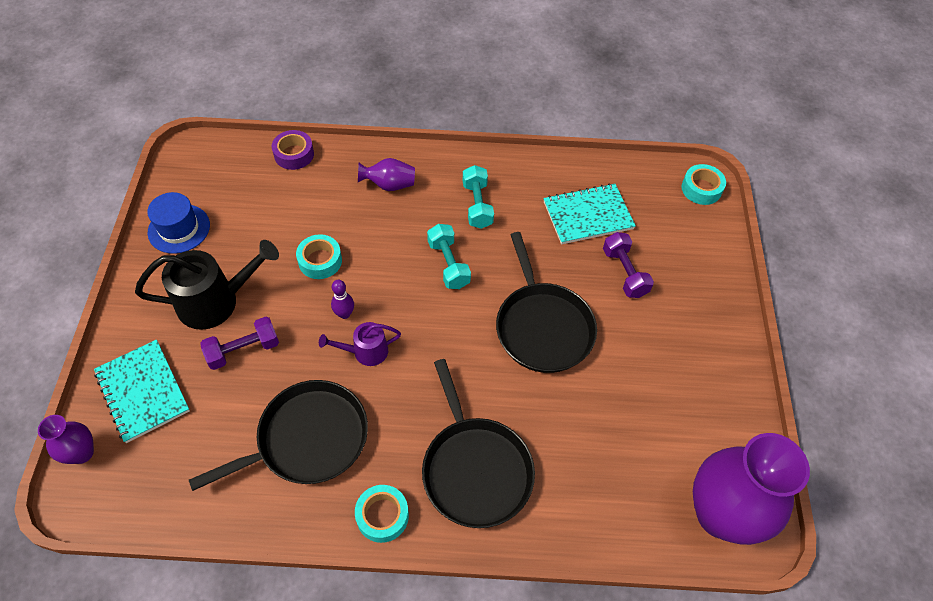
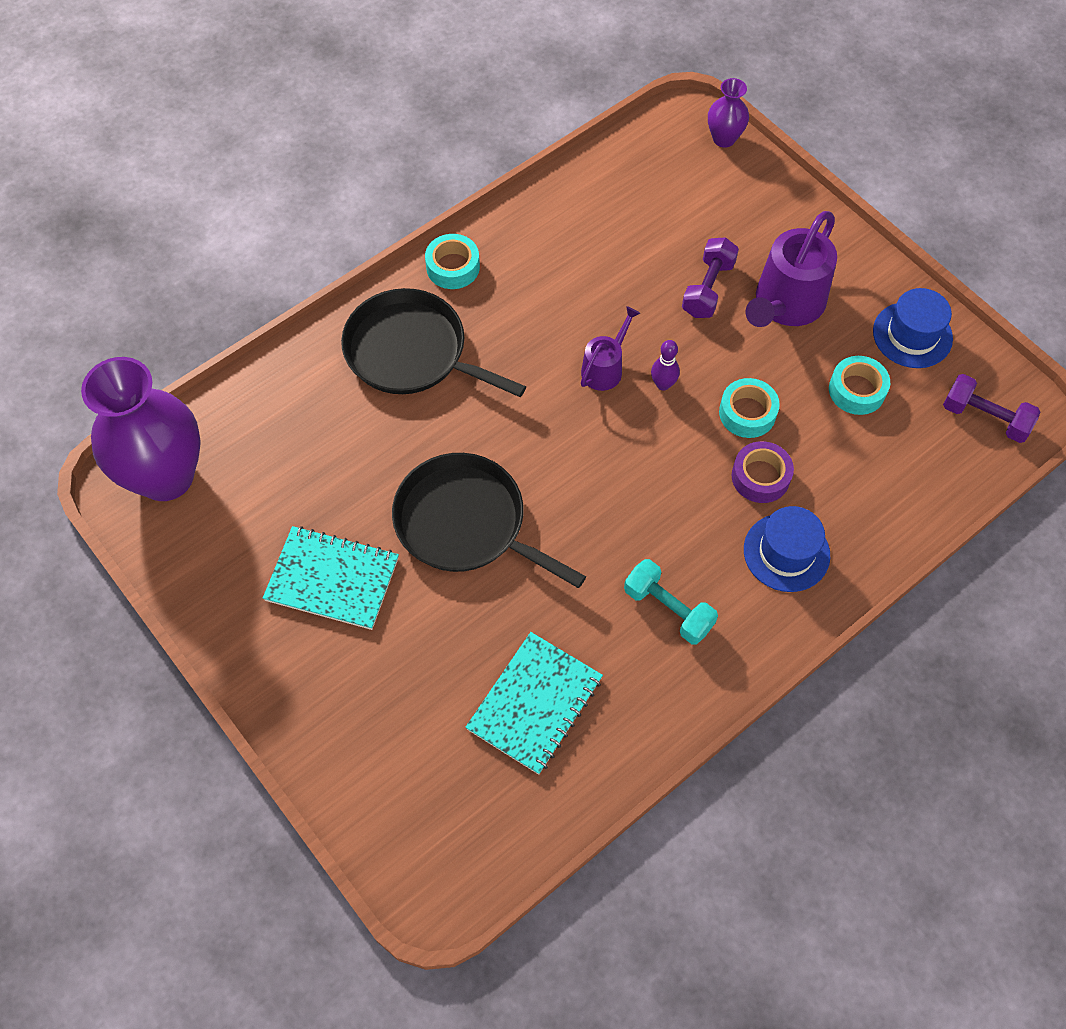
camera: 140 degrees right, 5 degrees up
(142, 392) = (741, 202): turquoise notebook -> turquoise notebook (332, 579)
(216, 301) = (785, 305): black watering can -> purple watering can
(294, 154) = (927, 502): purple tape -> purple tape (760, 477)
(307, 439) = (571, 270): black pan -> none
(389, 185) = (786, 552): purple vase -> blue hat
(448, 264) = (623, 513): turquoise dumbbell -> none
(624, 272) = (432, 659): purple dumbbell -> purple dumbbell (985, 418)
(701, 189) = (429, 873): turquoise tape -> turquoise tape (856, 390)

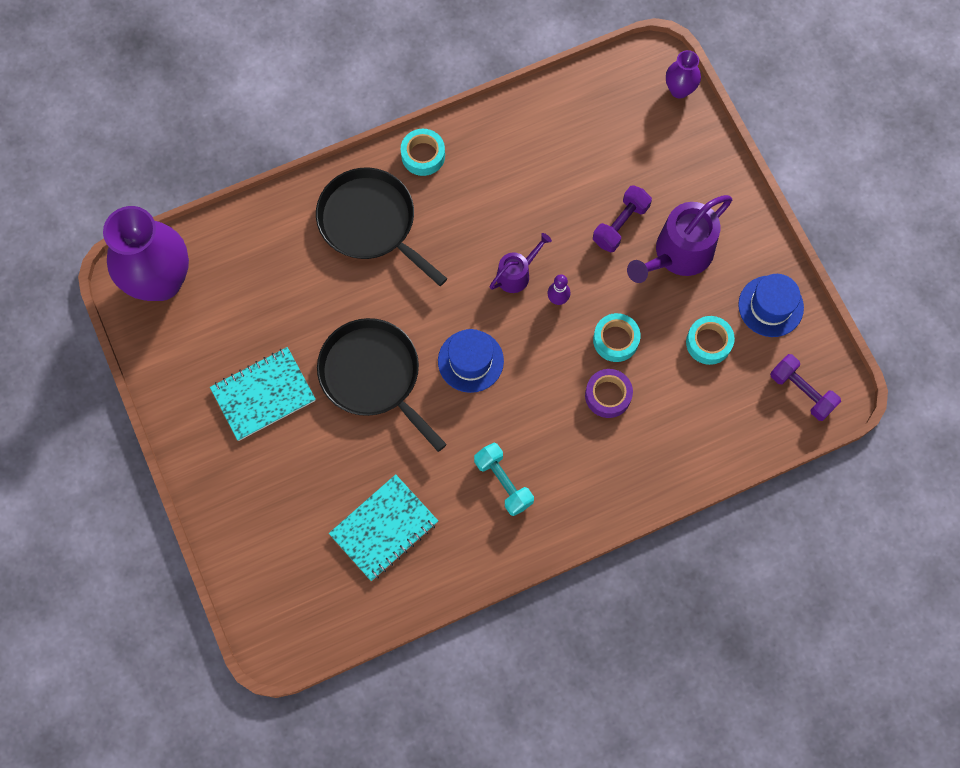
camera: 15 degrees right, 10 degrees up
(332, 579) = (263, 394): turquoise notebook -> turquoise notebook turned 60 degrees counterclockwise
(786, 552) = (607, 461): blue hat -> blue hat (470, 361)

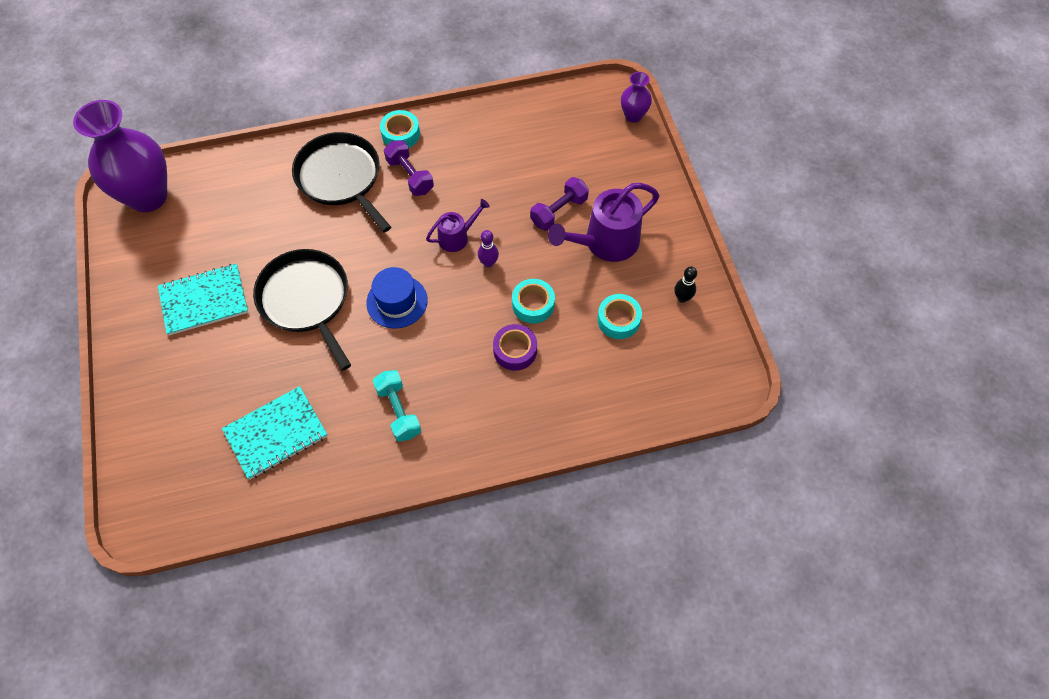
camera: 10 degrees right, 10 degrees down
(770, 306) = (682, 298): blue hat -> black bowling pin
(801, 391) = (698, 376): purple dumbbell -> purple dumbbell (410, 176)

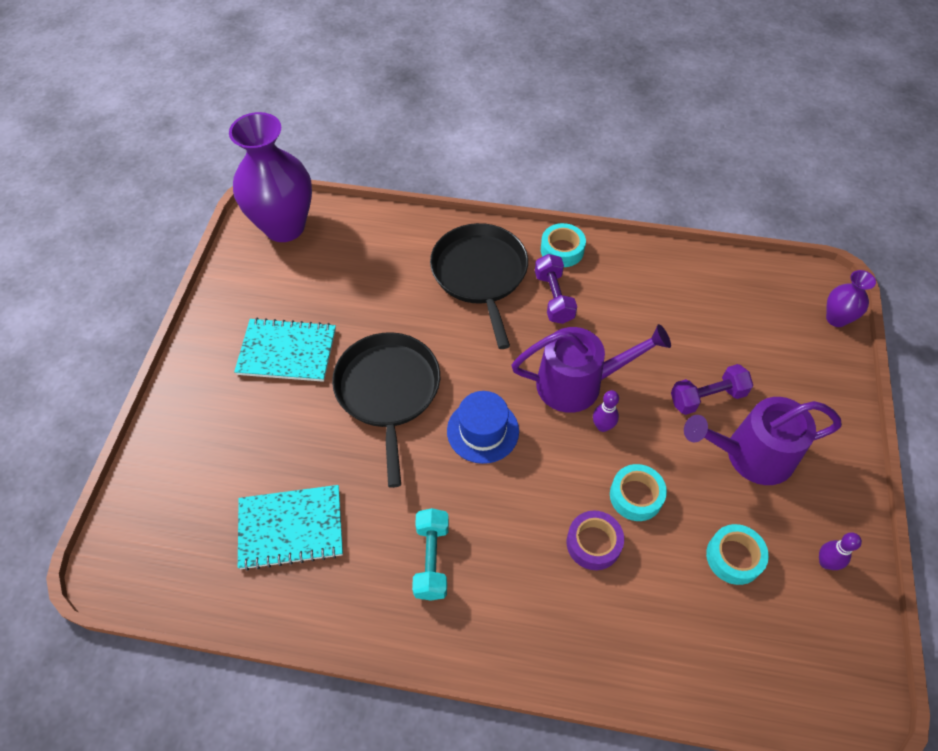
camera: 25 degrees right, 5 degrees down
(457, 237) = (578, 383): purple watering can -> purple watering can, size x1.80
(682, 298) = (826, 562): black bowling pin -> purple bowling pin

